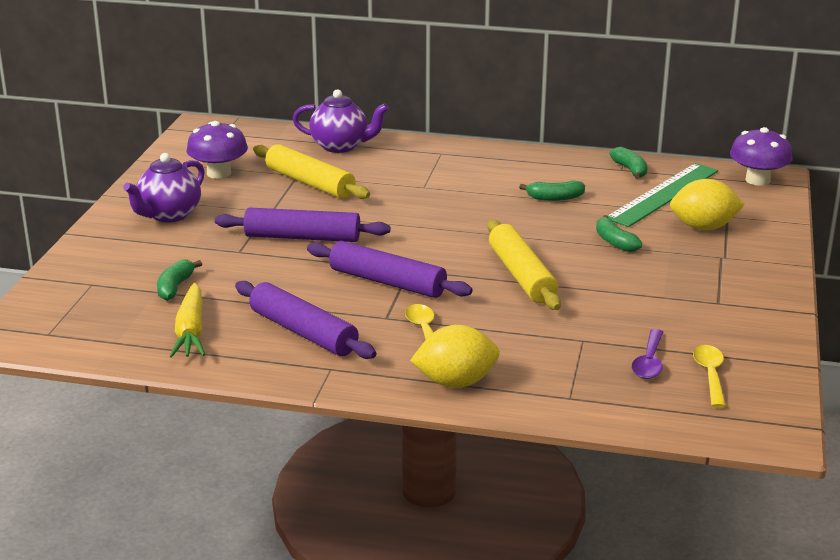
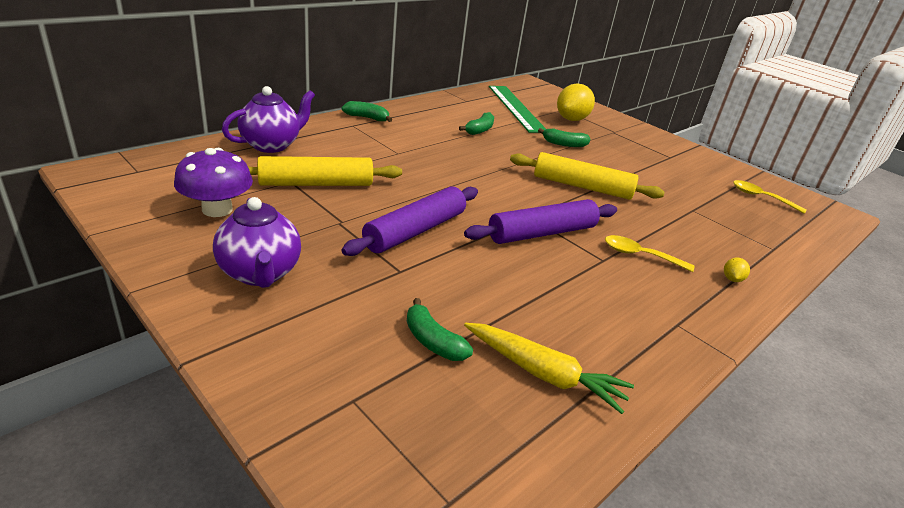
camera: 60 degrees left, 5 degrees up
(303, 332) = (599, 308): purple rolling pin -> none
(455, 382) = (732, 279): yellow lemon -> yellow lemon, size x0.43
(630, 170) = (471, 99): green banana -> green banana (367, 118)
(649, 362) = (736, 205): purple spoon -> none
(757, 180) = (529, 86): purple mushroom -> none

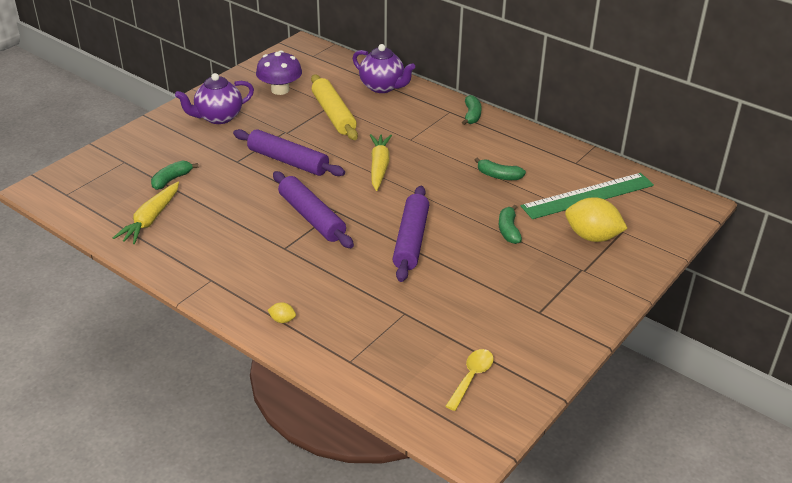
camera: 85 degrees right, 5 degrees up
(447, 178) = (379, 167): none -> yellow carrot
(582, 186) = (411, 240): yellow rolling pin -> purple rolling pin
(640, 255) = (299, 268): yellow spoon -> none

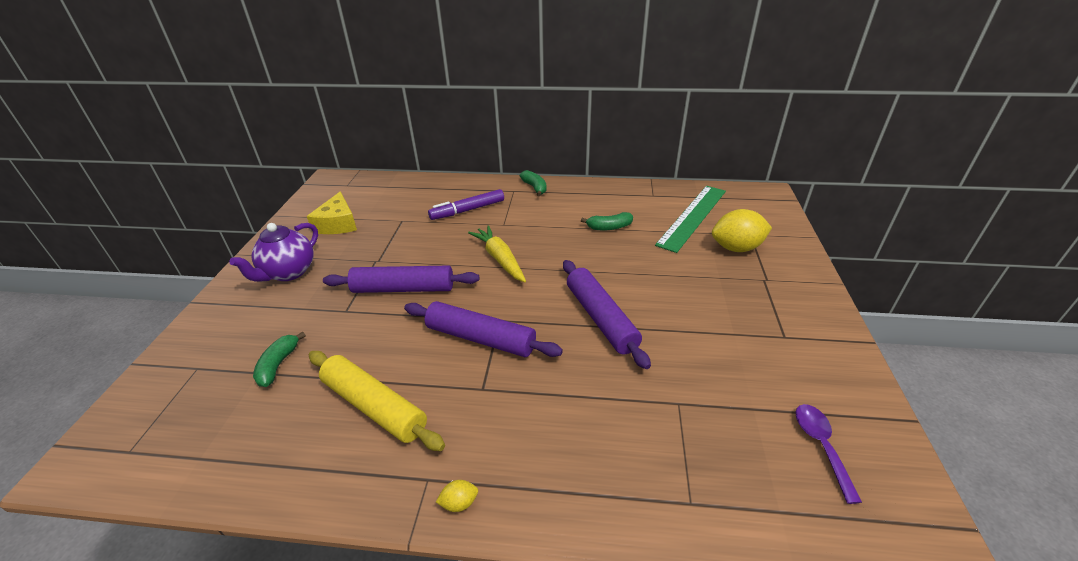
camera: 30 degrees left, 0 degrees up
(151, 219) = (283, 431): yellow carrot -> none
(280, 90) = (338, 224): purple mushroom -> yellow cheese
(282, 320) = (563, 489): yellow lemon -> yellow lemon (459, 503)
(333, 114) = (411, 228): yellow rolling pin -> yellow rolling pin (374, 406)
(382, 87) = (436, 190): purple teapot -> none
(392, 115) = (467, 210): none -> purple marker
(471, 377) = (821, 446): yellow spoon -> purple spoon
(508, 230) = (670, 270): green banana -> none

